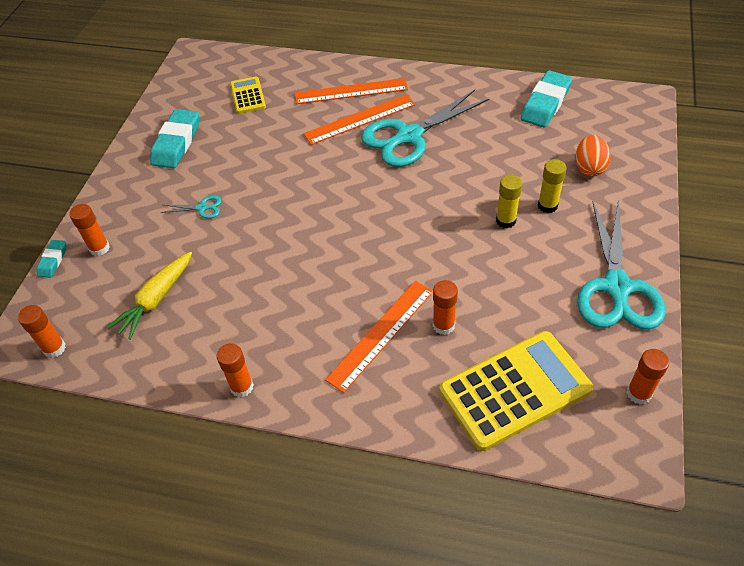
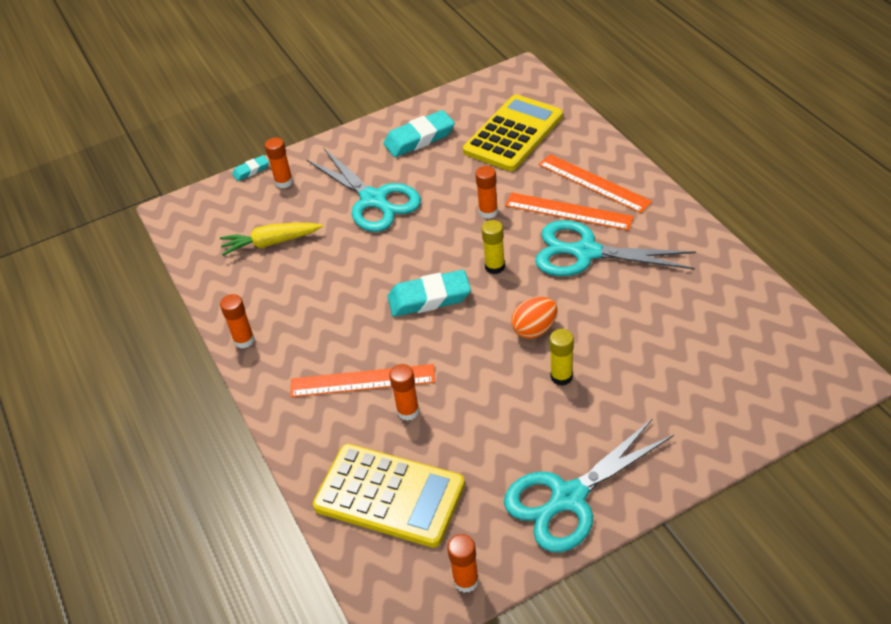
camera: 50 degrees right, 5 degrees down
(54, 348) = (187, 229): orange glue stick -> orange glue stick (488, 212)
(202, 208) = (374, 200): turquoise scissors -> turquoise scissors, size x2.46
(248, 96) = (513, 134): yellow calculator -> yellow calculator, size x1.96
(545, 103) = (743, 309): turquoise eraser -> turquoise eraser (429, 298)
(547, 205) = (612, 392): yellow glue stick -> yellow glue stick (495, 267)
(589, 167) = (696, 391): orange egg -> orange egg (534, 329)

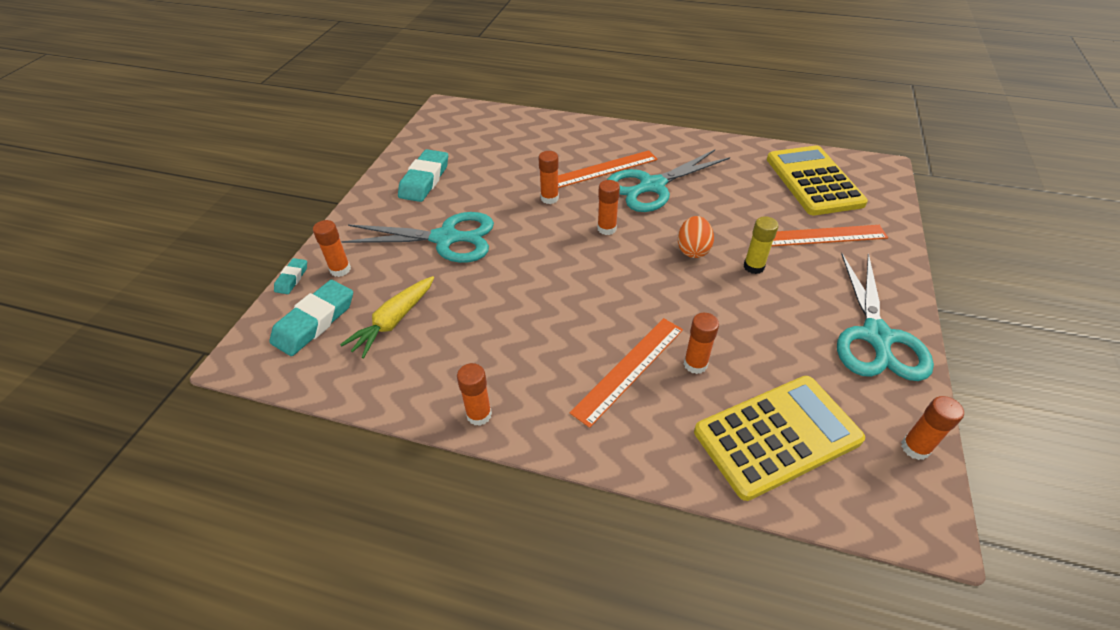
camera: 50 degrees left, 0 degrees up
(429, 298) = (591, 277): turquoise eraser -> turquoise eraser (314, 322)
(495, 267) = (606, 229): yellow glue stick -> orange glue stick
(513, 134) = (495, 144): yellow calculator -> yellow calculator (813, 181)
(594, 183) = (594, 145): orange ruler -> orange ruler (820, 236)

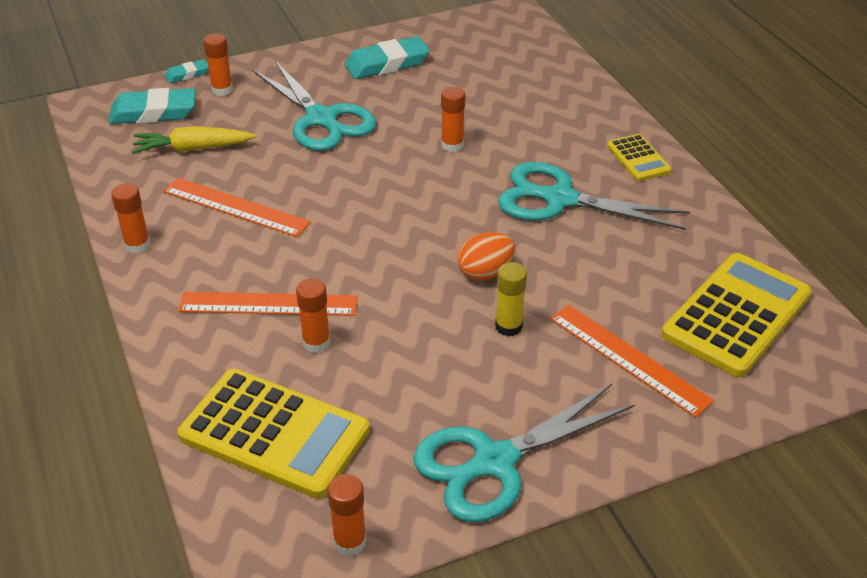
camera: 50 degrees right, 5 degrees down
(603, 169) = (546, 155): orange ruler -> orange ruler (236, 207)
(606, 229) = (449, 202): orange glue stick -> none
(645, 141) = (638, 158): none -> yellow calculator

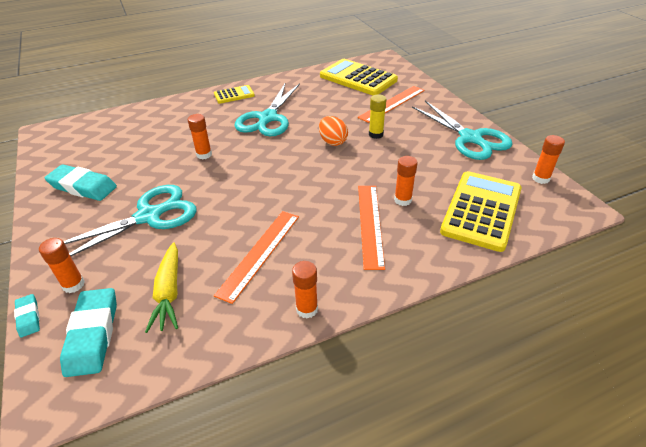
camera: 90 degrees left, 0 degrees up
(387, 64) = (83, 187): turquoise eraser -> turquoise eraser turned 45 degrees counterclockwise

